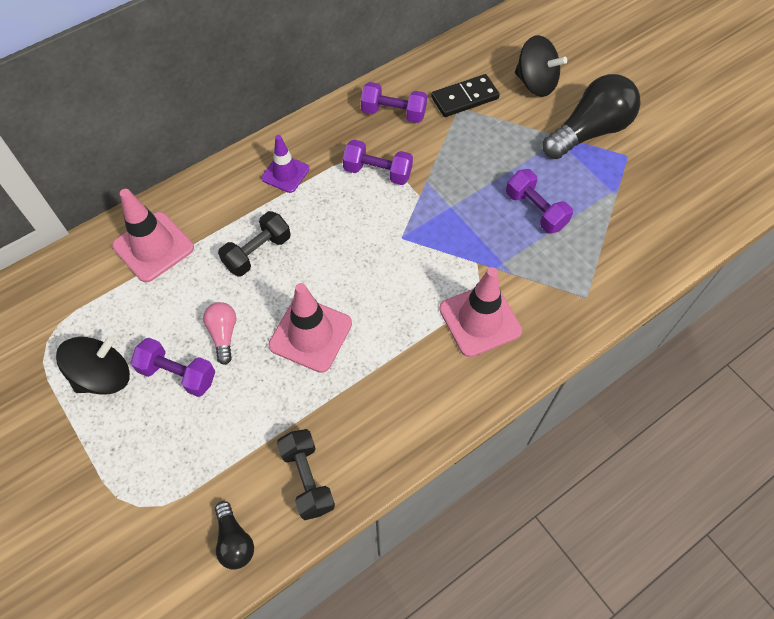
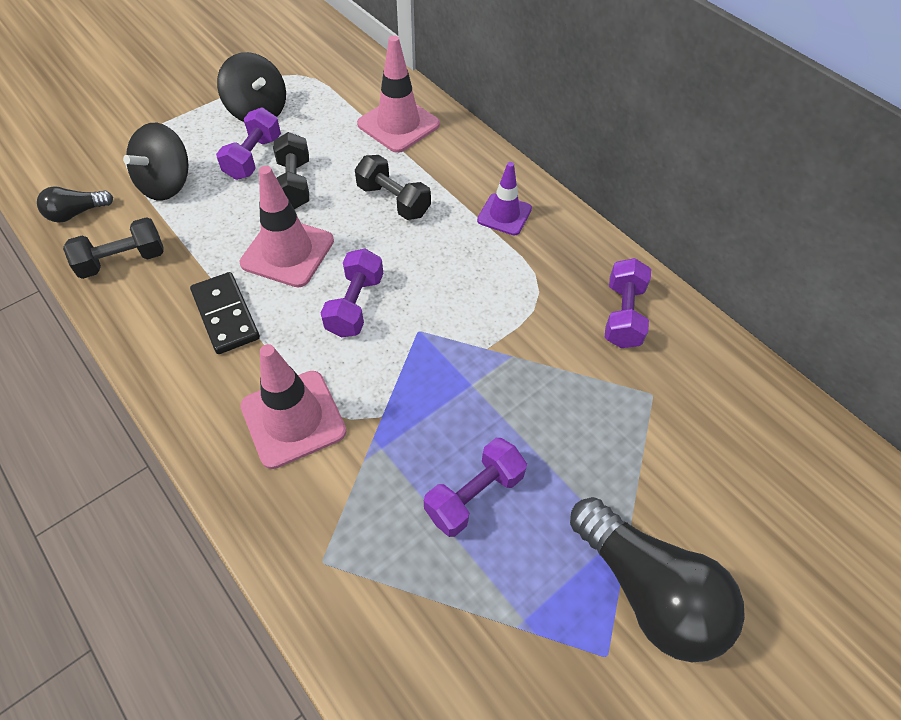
camera: 85 degrees right, 5 degrees down
(223, 334) = (294, 184): pink light bulb -> black dumbbell
(378, 172) = (519, 302): purple dumbbell -> purple dumbbell (355, 305)
(465, 98) = (673, 401): black domino -> black domino (225, 315)
(535, 83) = (734, 505): black spinning top -> black spinning top (167, 184)

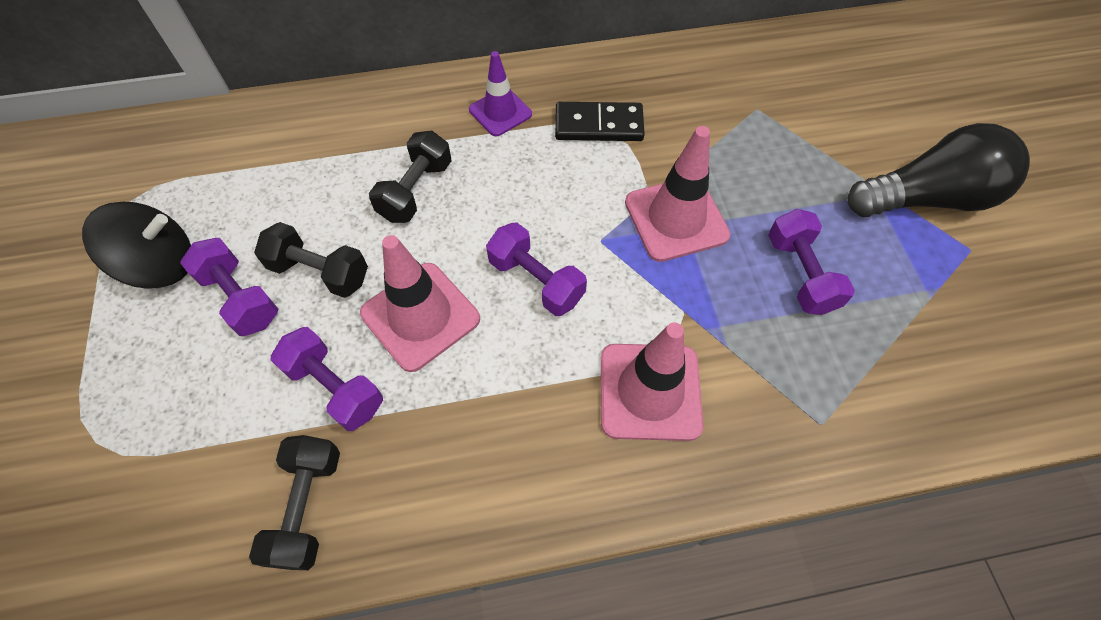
camera: 60 degrees left, 5 degrees up
(76, 213) = (171, 547): black light bulb -> none
(167, 184) = (207, 412): black spinning top -> none
(225, 315) = (473, 412): black domino -> black domino (598, 125)
(393, 200) = (416, 190): black dumbbell -> black dumbbell turned 45 degrees counterclockwise
(398, 124) = (305, 140): pink traffic cone -> pink traffic cone (676, 219)
(623, 315) = (669, 87): purple dumbbell -> purple dumbbell (335, 387)

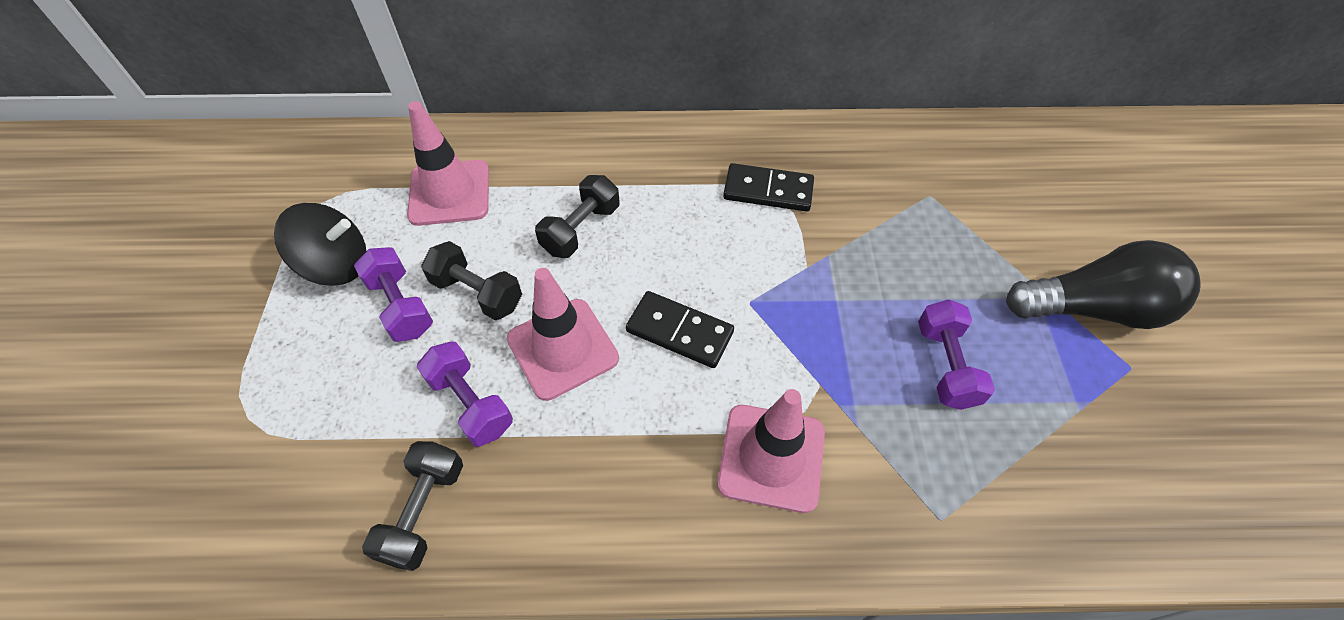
camera: 10 degrees right, 5 degrees down
(500, 112) = (675, 166): purple traffic cone -> none
(536, 281) = (679, 332): purple dumbbell -> black domino
(676, 219) = (828, 292): pink traffic cone -> pink traffic cone (449, 193)

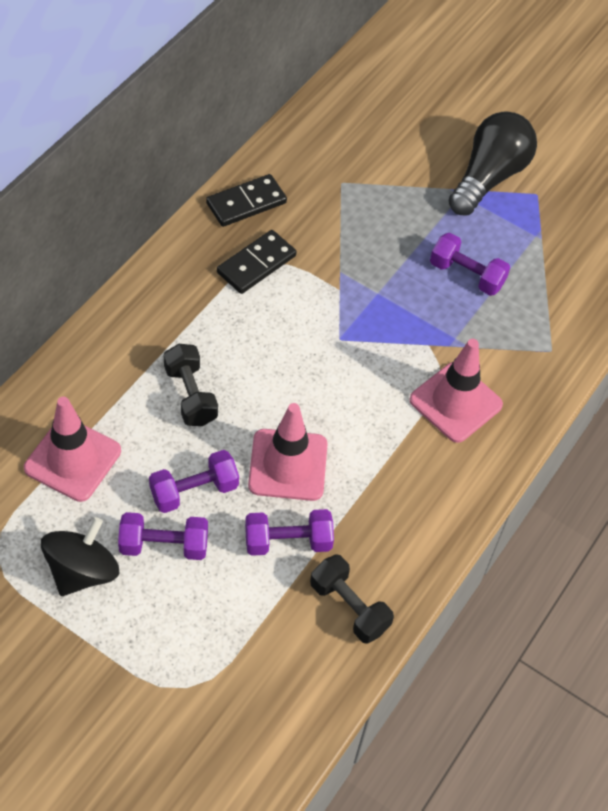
camera: 60 degrees left, 0 degrees up
(477, 293) = (194, 491): black dumbbell -> purple dumbbell
(679, 332) = (330, 392): black domino -> black domino (246, 203)

